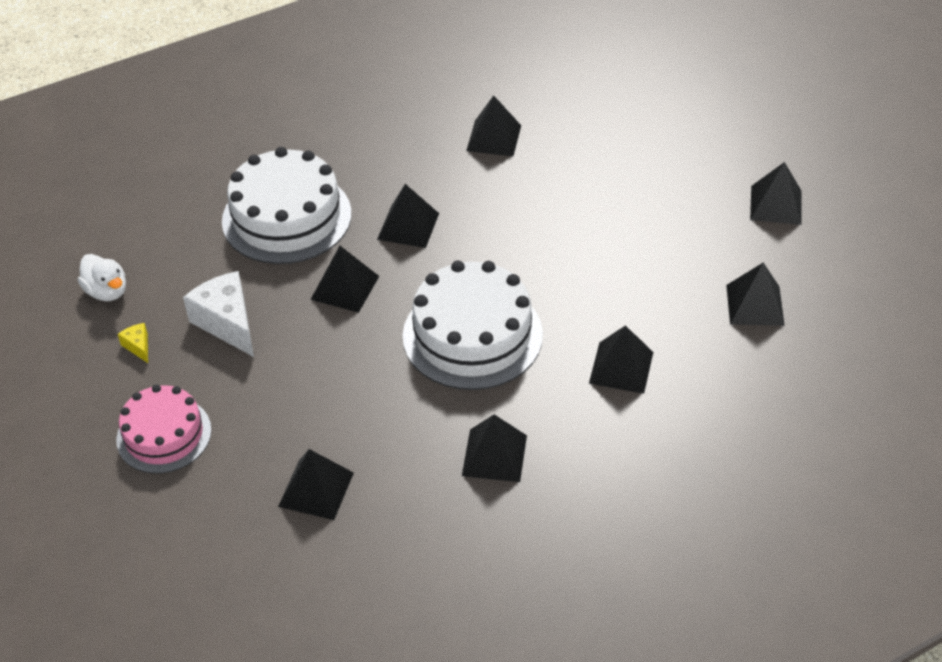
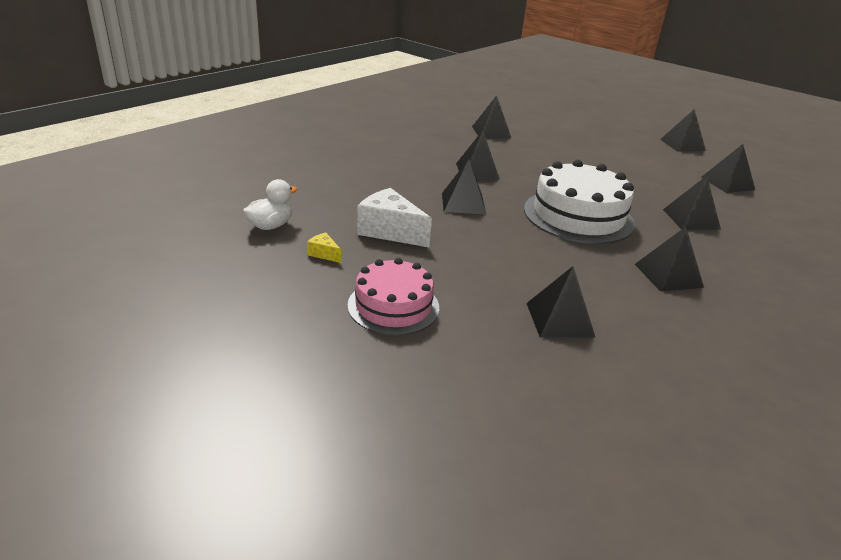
camera: 25 degrees left, 15 degrees down
(107, 291) = (270, 226): white duck -> white duck turned 75 degrees counterclockwise
(287, 217) = (386, 175): white cake -> none

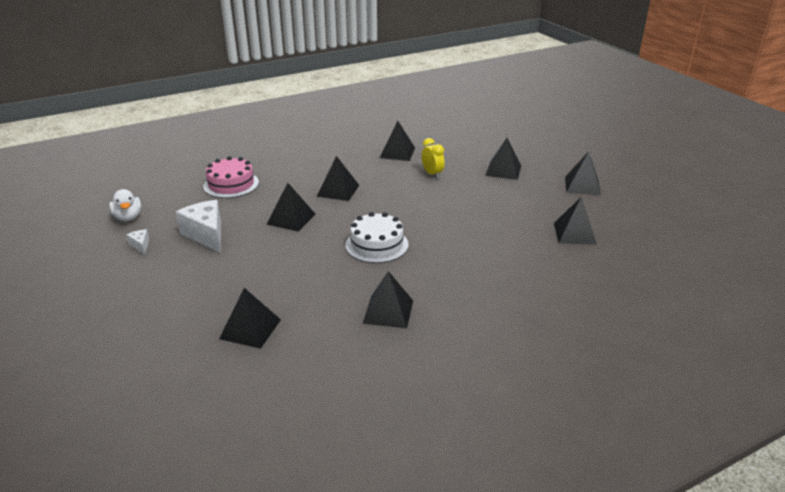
camera: 25 degrees right, 0 degrees up
(270, 226) = (128, 217): white duck -> white duck turned 90 degrees clockwise
(324, 254) = (140, 245): yellow cheese -> white cheese
(393, 306) = (144, 294): pink cake -> pink cake (231, 184)
(547, 147) = (432, 174): none -> yellow clock
(578, 216) = (376, 245): white cake -> white cake, size x0.64
(691, 219) = (482, 264): black pyramid -> black pyramid (503, 170)

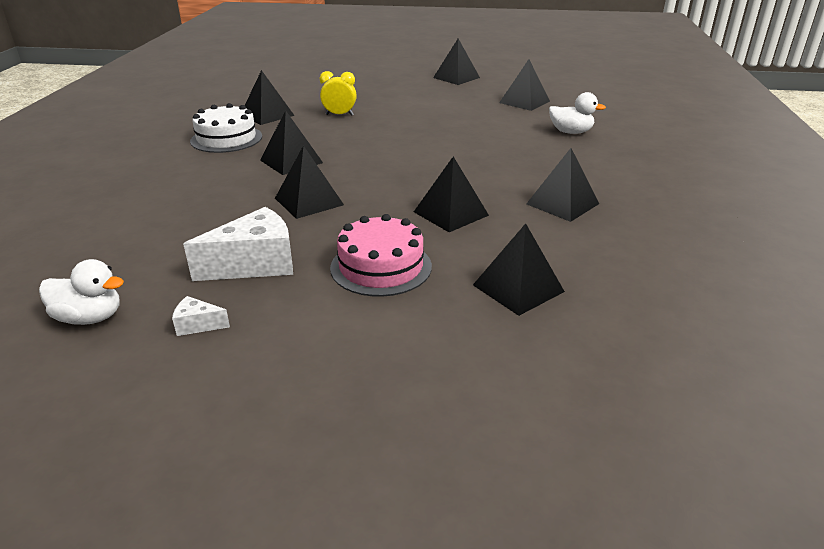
camera: 55 degrees left, 0 degrees up
(206, 235) = (255, 264): white cheese -> white cheese turned 150 degrees clockwise
(231, 184) = (153, 215): pink cake -> pink cake (381, 267)
(376, 245) = (433, 174): white cake -> white cake (226, 139)
(503, 170) = (384, 91): black pyramid -> black pyramid (451, 213)
(536, 276) = (570, 132): none -> white duck

